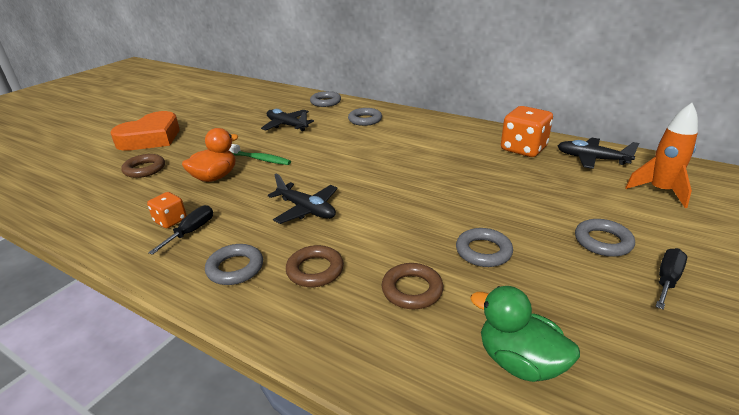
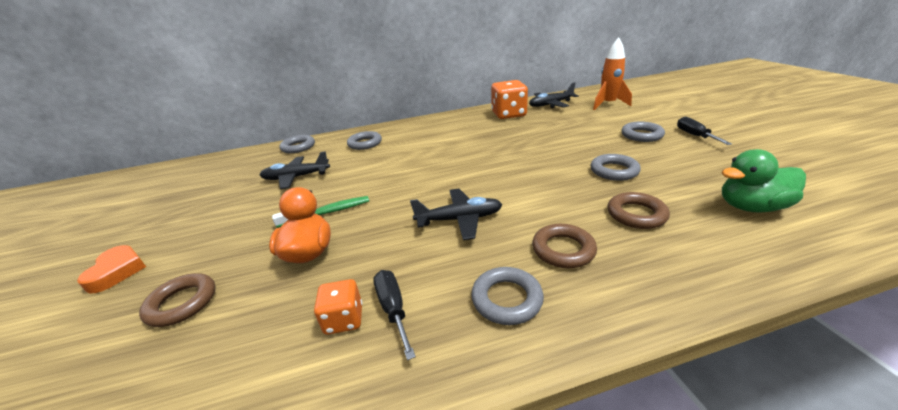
camera: 45 degrees left, 0 degrees up
(151, 138) = (117, 272): orange heart -> orange heart, size x0.54

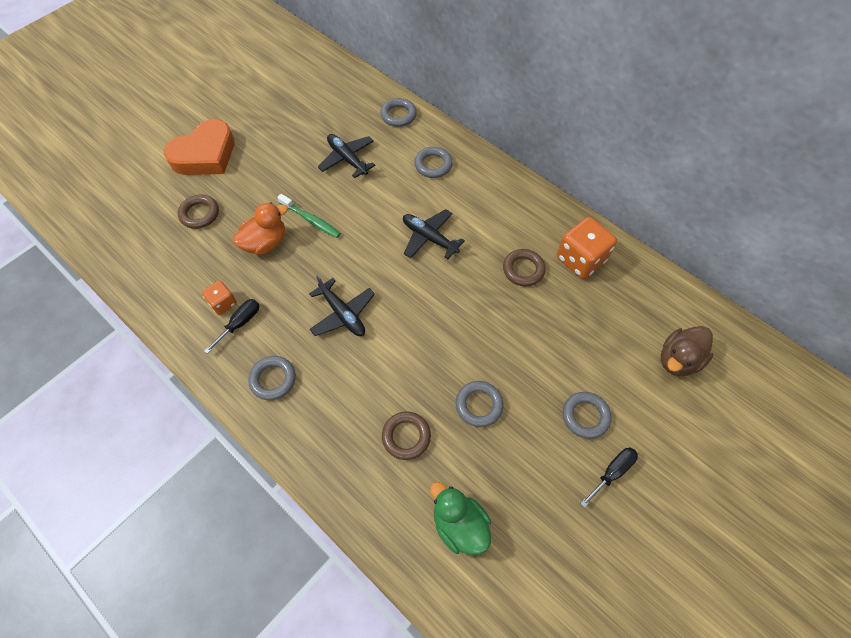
camera: 55 degrees right, 30 degrees up
(117, 272) = (205, 155): orange heart -> orange heart, size x1.84
(551, 104) = (641, 293): black plane -> black plane (429, 238)
(563, 250) = (336, 396): brown ring -> brown ring (523, 269)
(607, 104) = (678, 359): orange rocket -> brown duck

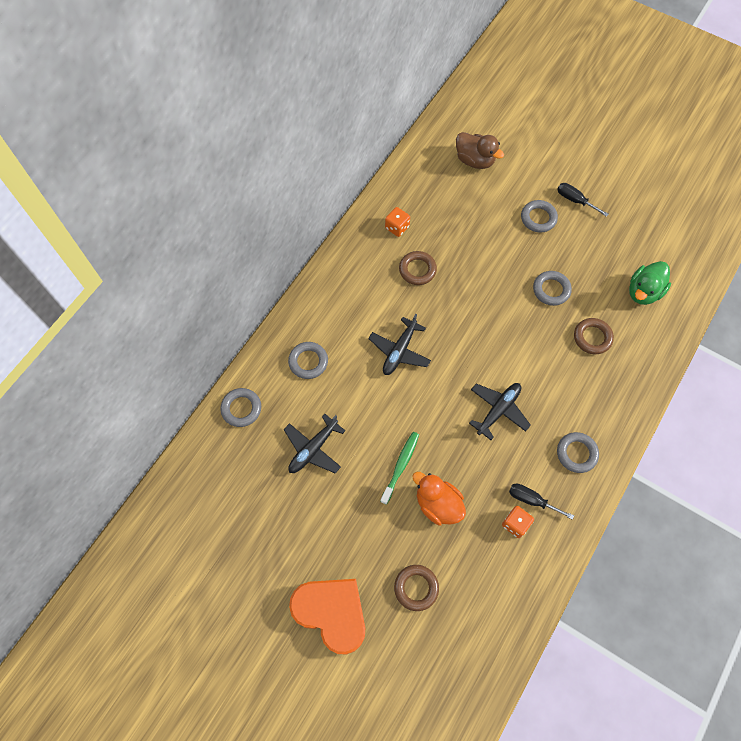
camera: 100 degrees left, 5 degrees up
(580, 259) = (397, 227): orange dice -> orange dice, size x0.55

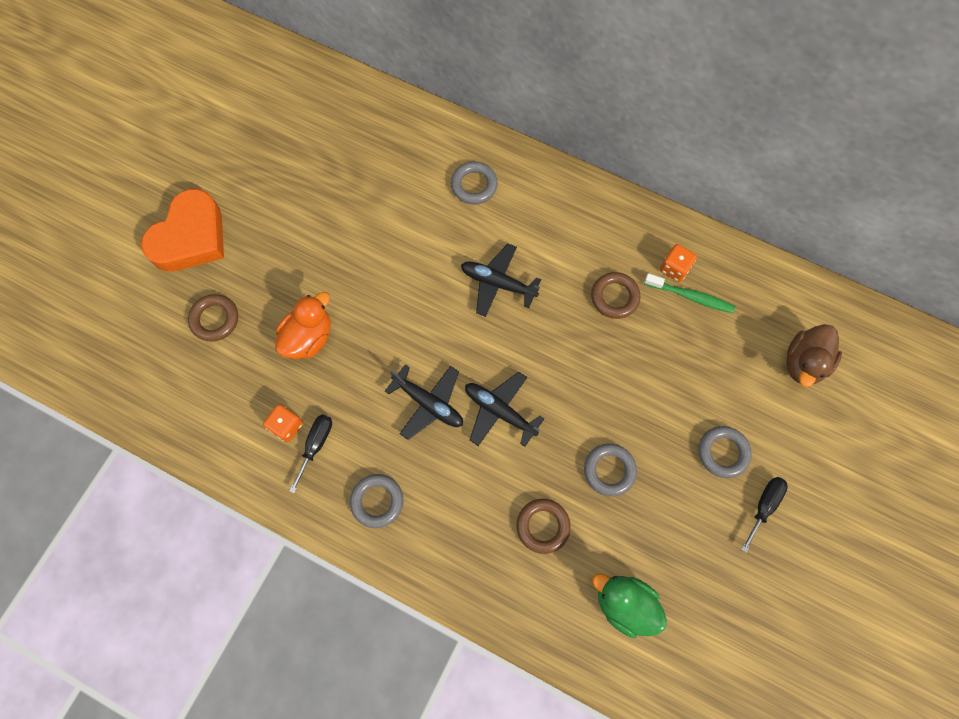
camera: 85 degrees right, 5 degrees up
(241, 408) = (411, 125): grey ring -> none
(313, 449) = (368, 201): black plane -> black plane (499, 411)
(400, 466) = (352, 294): green toothbrush -> green toothbrush (691, 296)

